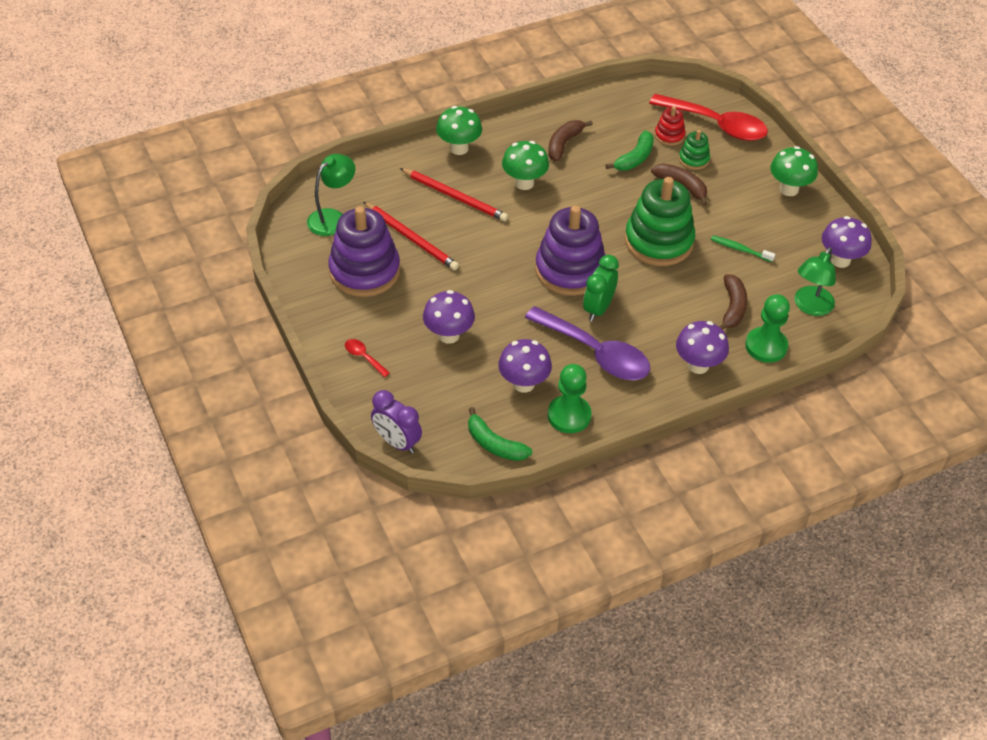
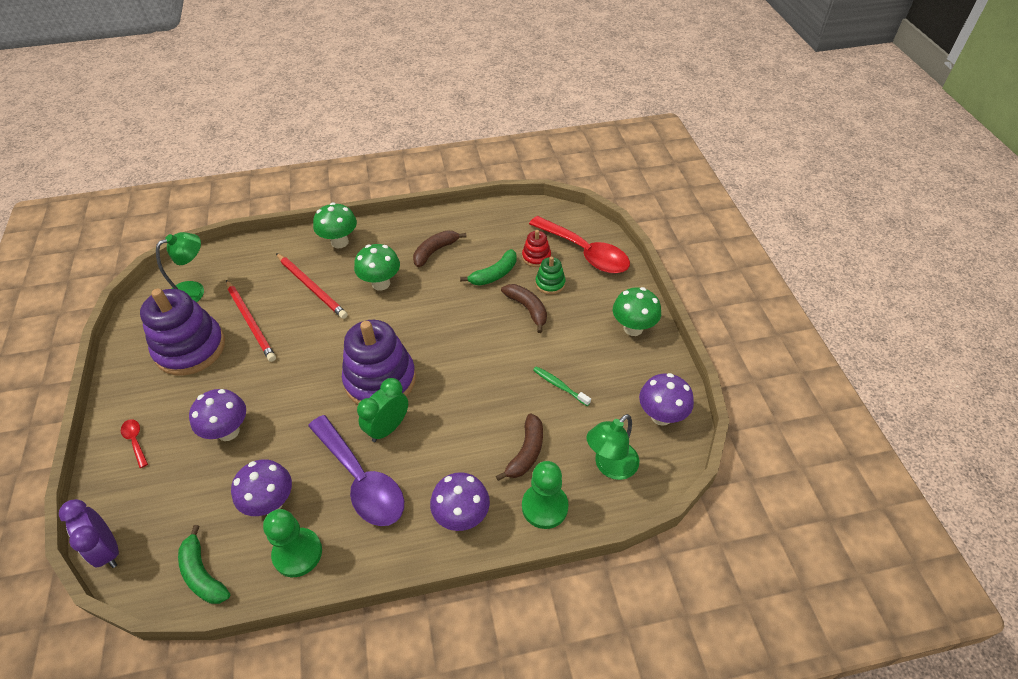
camera: 15 degrees right, 0 degrees up
(658, 241) = (481, 363): green stacking toy -> none

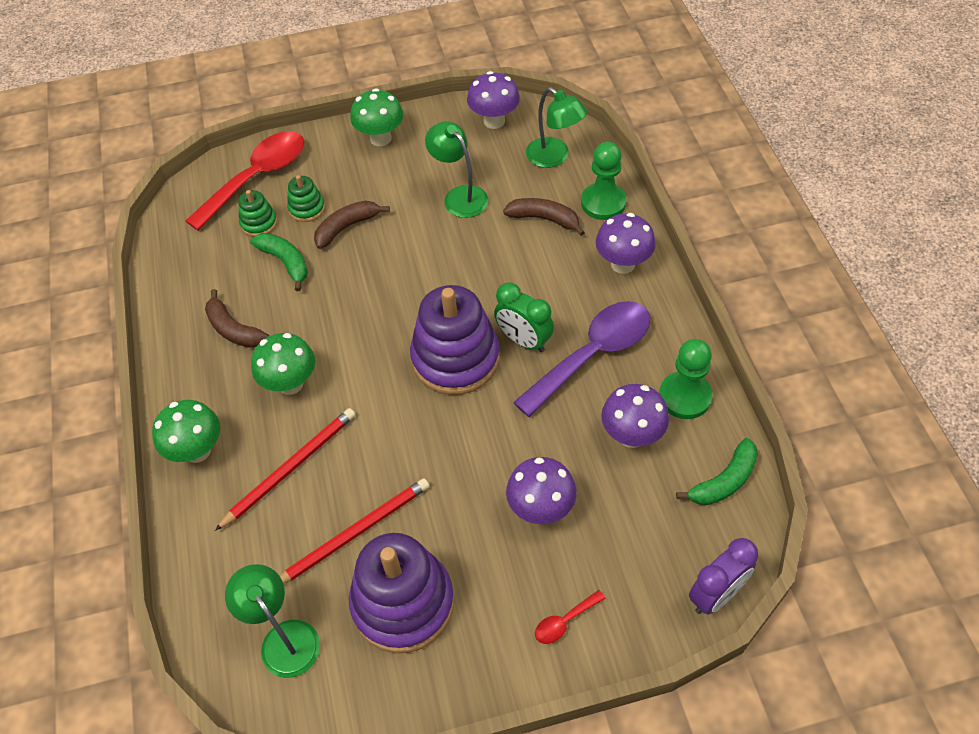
camera: 90 degrees left, 5 degrees up
(536, 257) = (259, 223): red stacking toy -> green stacking toy
(559, 386) = (459, 196): green toothbrush -> green lamp

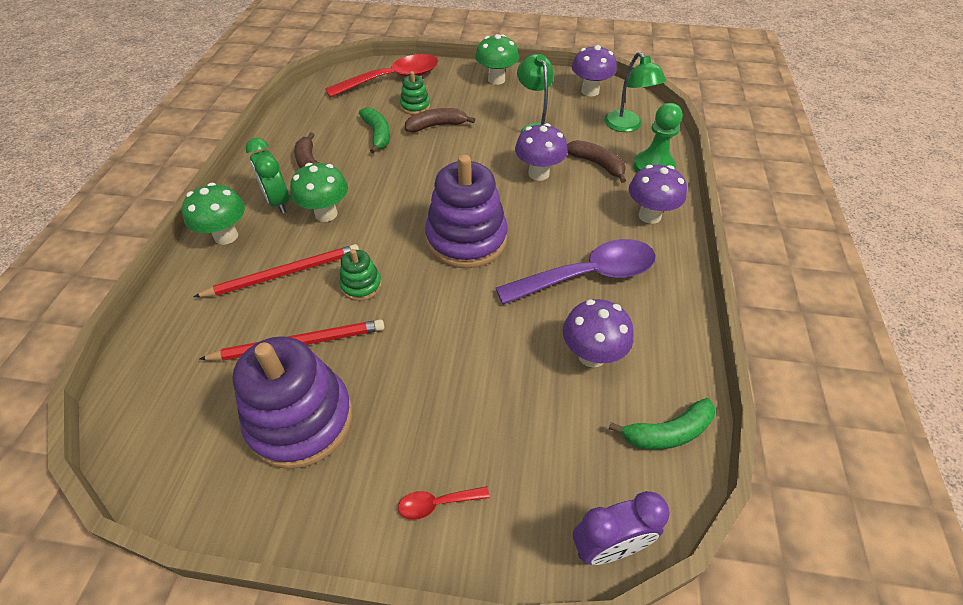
camera: 20 degrees right, 5 degrees down
(259, 223) = (375, 105): green stacking toy -> green stacking toy (361, 285)
(284, 638) = (184, 406): green lamp -> none
(523, 341) = (531, 245): green clock -> green clock (278, 202)
(541, 509) = (472, 387): purple mushroom -> purple mushroom (538, 173)
(685, 396) = (660, 340): green pawn -> none

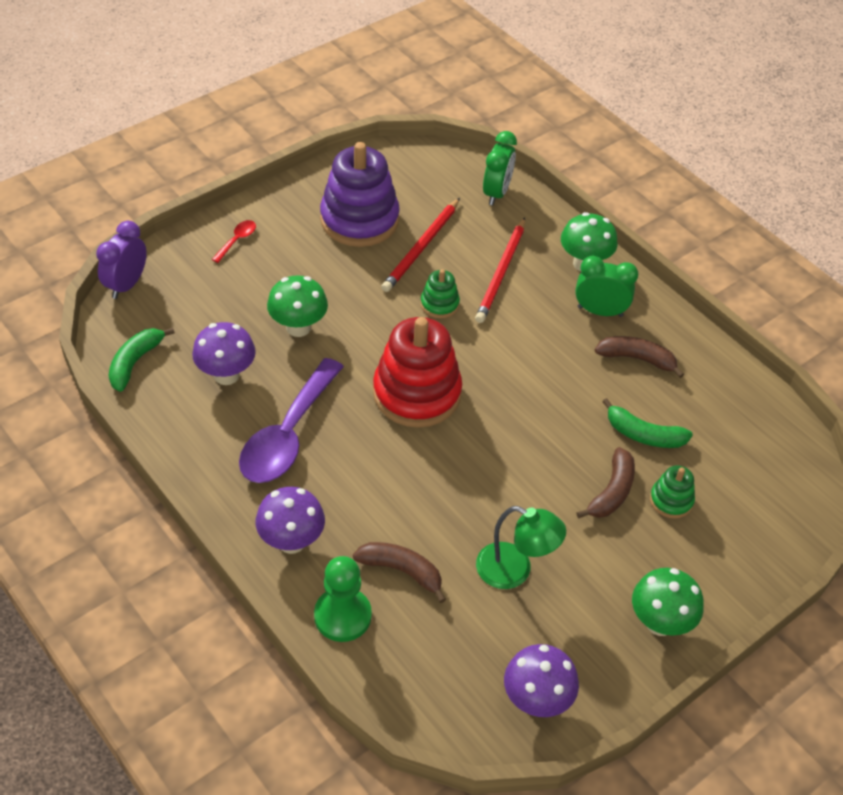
camera: 130 degrees right, 0 degrees up
(164, 343) = (496, 193): none -> green clock
(326, 214) = (550, 330): green mushroom -> green mushroom (298, 327)
(392, 79) = (756, 520): red spoon -> none
(466, 239) = (417, 393): purple stacking toy -> red stacking toy
(538, 173) = (442, 511): purple mushroom -> none
(597, 164) = (402, 571): brown banana -> brown banana turned 150 degrees counterclockwise
(627, 126) = (430, 666): green lamp -> none

